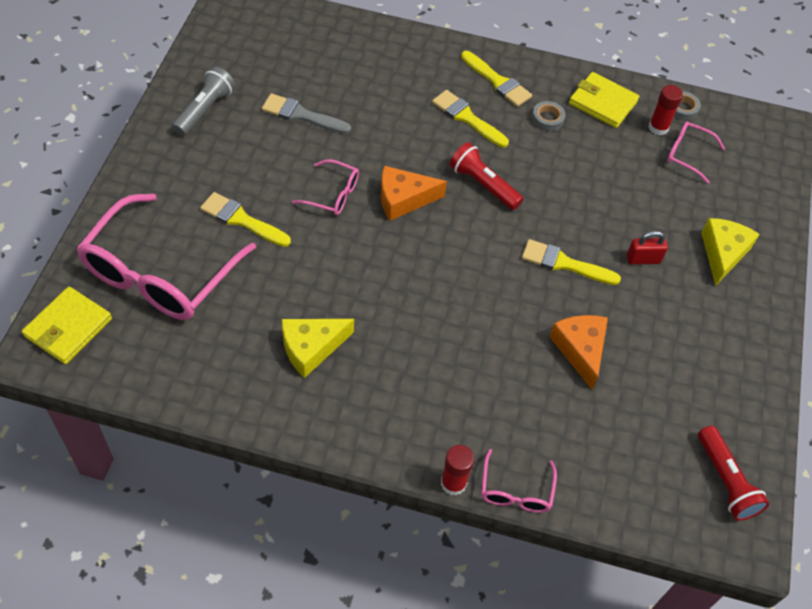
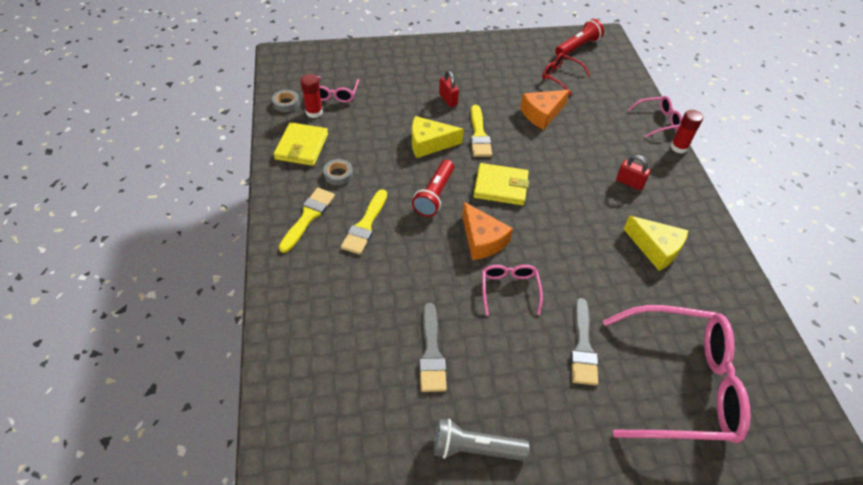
camera: 110 degrees left, 5 degrees down
(68, 328) = (785, 428): yellow wallet -> yellow wallet (500, 186)
(242, 220) = (582, 346): yellow brush -> grey brush
(417, 381) = (629, 183): none -> red padlock
(654, 415) = (560, 77): none -> red glasses
(723, 253) = (418, 67): yellow cheese -> yellow cheese (429, 143)

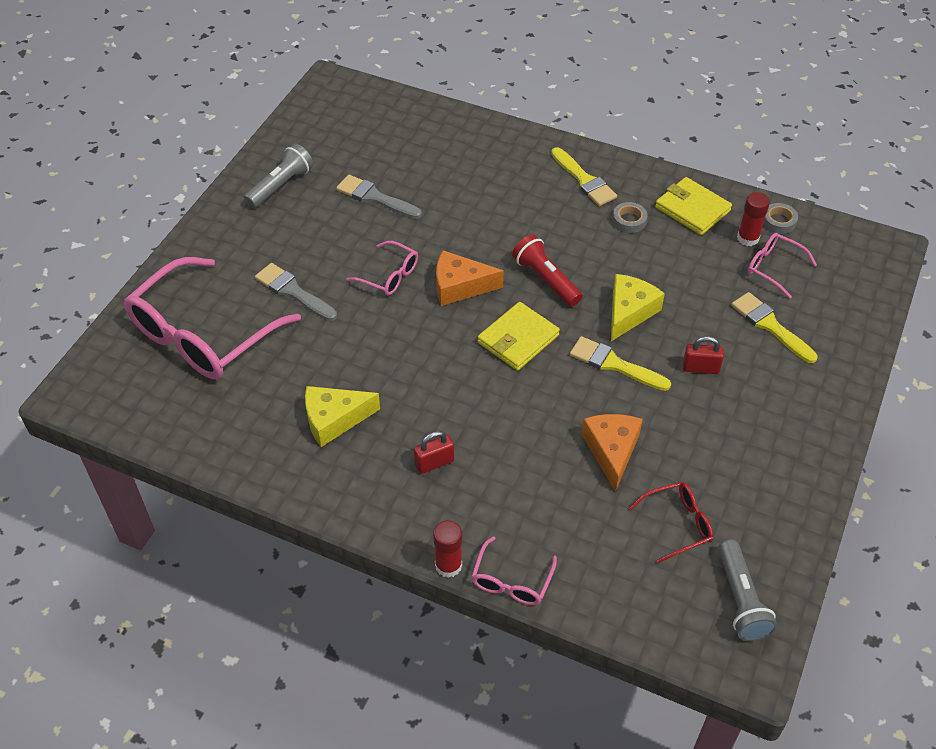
camera: 125 degrees right, 0 degrees up
(365, 225) = (544, 213): yellow brush -> yellow brush (770, 326)
(577, 47) = (740, 599): red flashlight -> grey flashlight

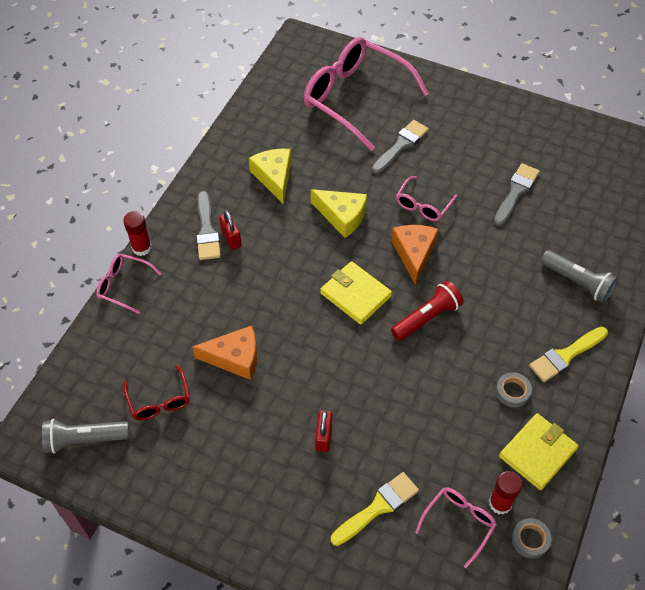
camera: 90 degrees right, 5 degrees up
(281, 186) = (521, 129): grey flashlight -> grey flashlight (577, 282)
(420, 491) = (207, 230): none -> grey brush
(614, 364) = (328, 366): yellow brush -> none
(629, 312) = (390, 382): yellow cheese -> yellow cheese (342, 216)

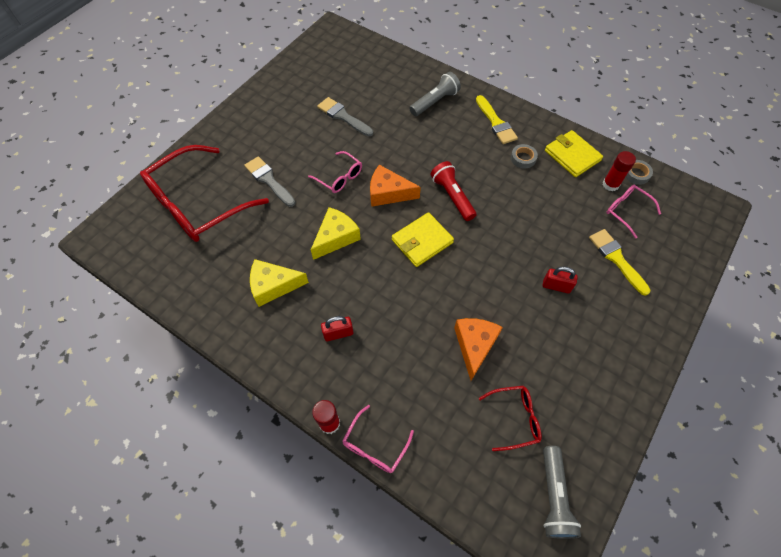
camera: 80 degrees left, 5 degrees up
(207, 230) = (322, 355): grey brush -> none
(356, 98) = (199, 204): pink glasses -> red glasses

